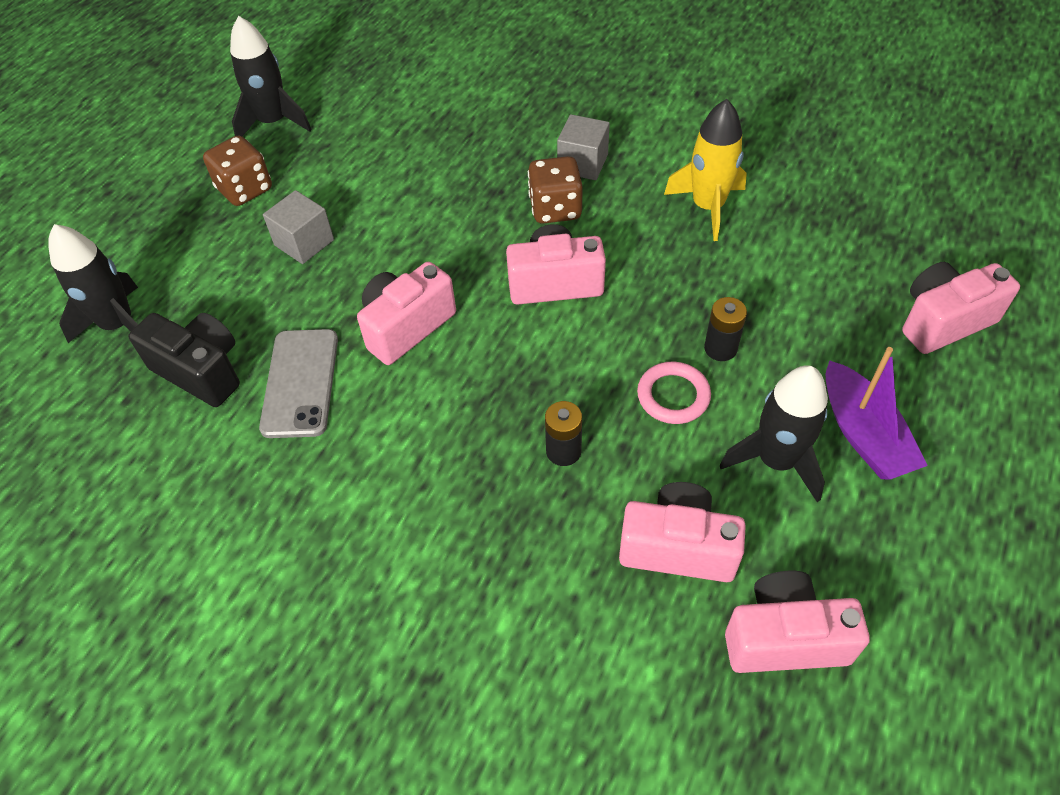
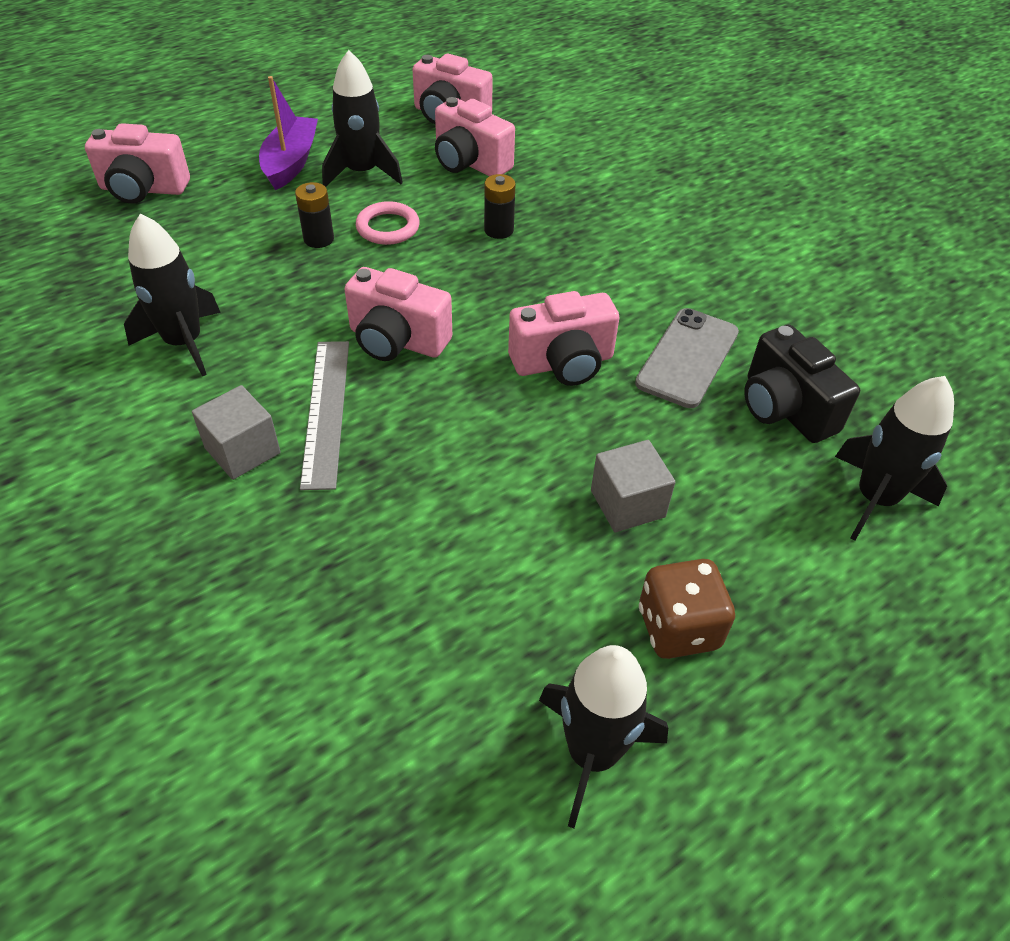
camera: 155 degrees left, 5 degrees down
(555, 209) = (326, 411): brown dice -> grey ruler
(707, 207) = (184, 343): yellow rocket -> black rocket

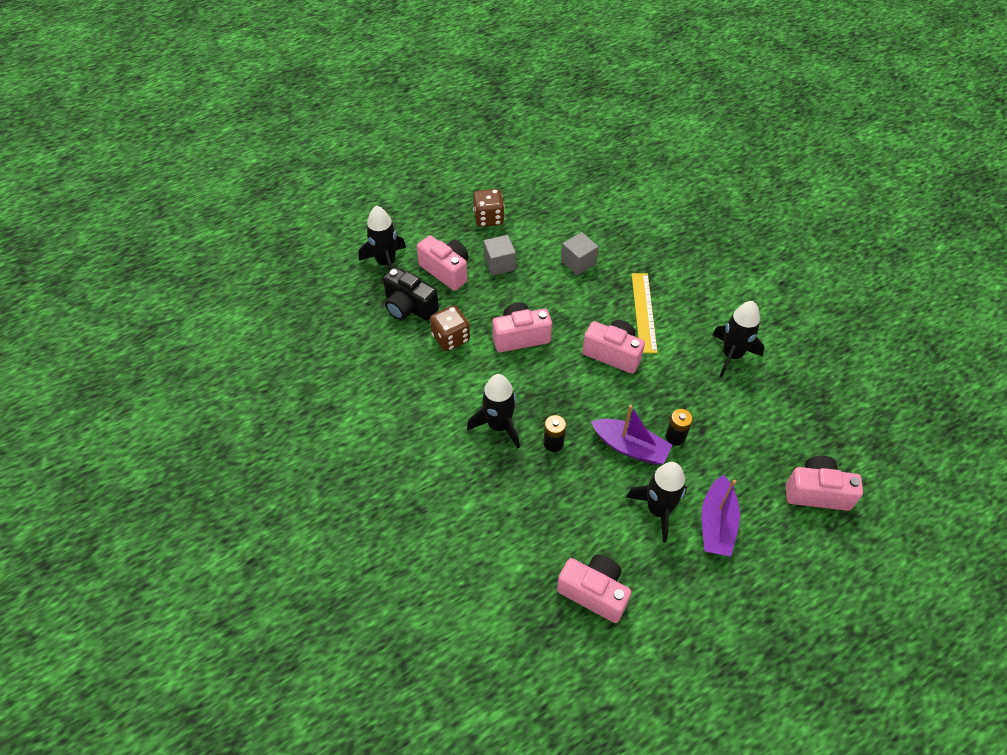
camera: 175 degrees left, 5 degrees up
(242, 450) = (679, 293): grey cube -> grey cube (578, 262)
(326, 411) = (644, 312): grey ruler -> yellow ruler
(388, 227) = (630, 447): pink ring -> purple boat
(469, 163) = (575, 521): pink camera -> pink camera (446, 271)
(592, 753) = (527, 185): black rocket -> black rocket (498, 425)
(687, 358) = (451, 338): grey phone -> brown dice
(784, 408) = (409, 307): black camera -> black camera turned 150 degrees clockwise

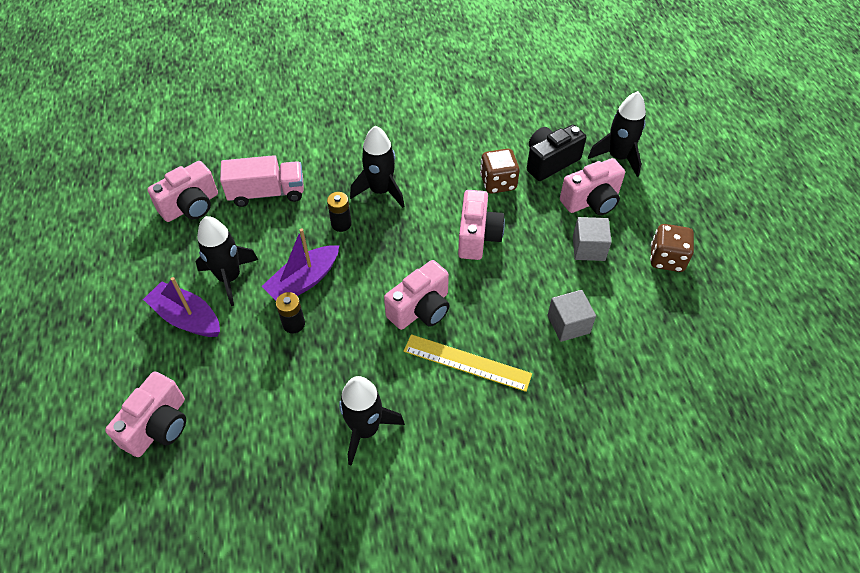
camera: 110 degrees right, 0 degrees up
(544, 525) = (267, 193): none -> pink truck

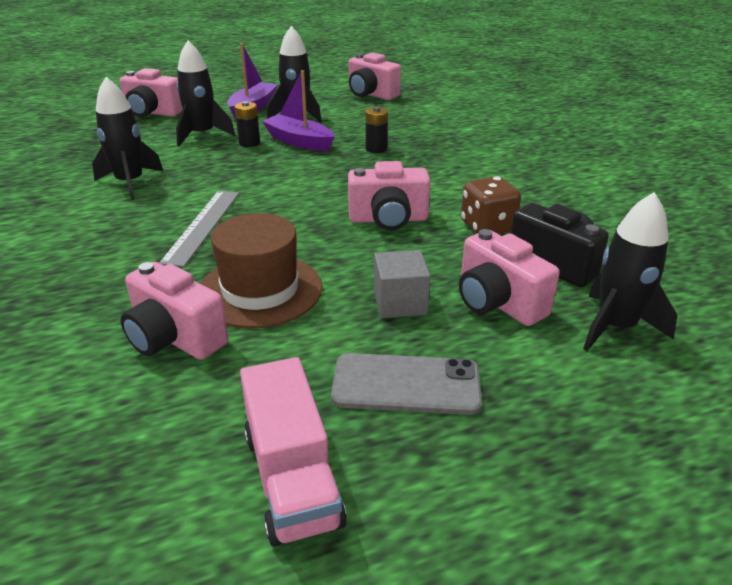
camera: 80 degrees right, 20 degrees down
(267, 193) = (400, 116): pink truck -> pink truck (292, 478)
(380, 191) = (432, 162): black rocket -> black rocket (202, 135)
(421, 309) = (273, 196): pink camera -> pink camera (174, 338)
(467, 362) = (202, 226): yellow ruler -> grey ruler
(568, 324) = (260, 290): grey cube -> brown hat
(666, 259) = (406, 385): brown dice -> grey phone

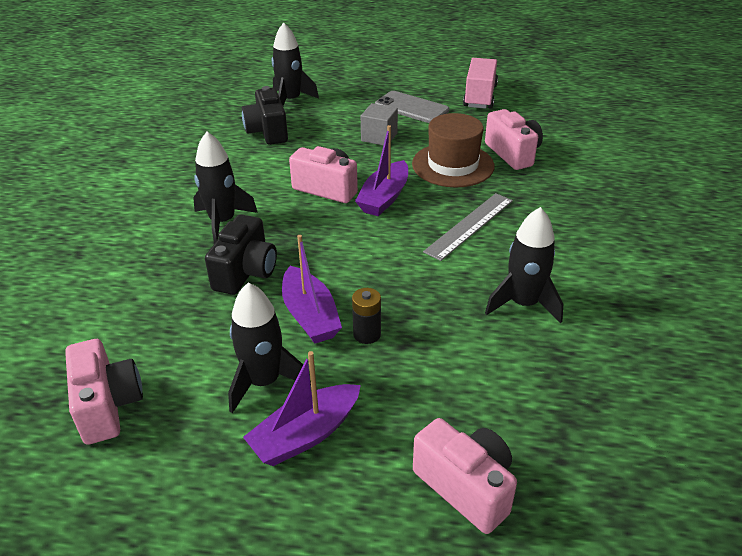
camera: 150 degrees left, 5 degrees up
(202, 135) = (414, 377): black rocket -> black rocket (222, 222)
(316, 227) = (384, 198): none -> purple boat
(376, 149) = (246, 272): black battery -> black camera
(487, 226) = (269, 163): brown dice -> none
(497, 302) = (329, 123): pink camera -> none

